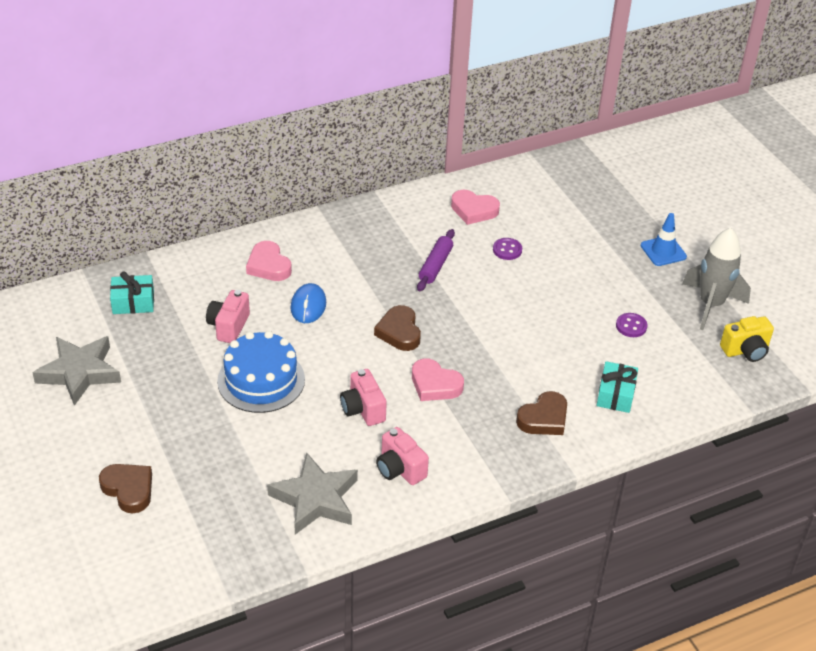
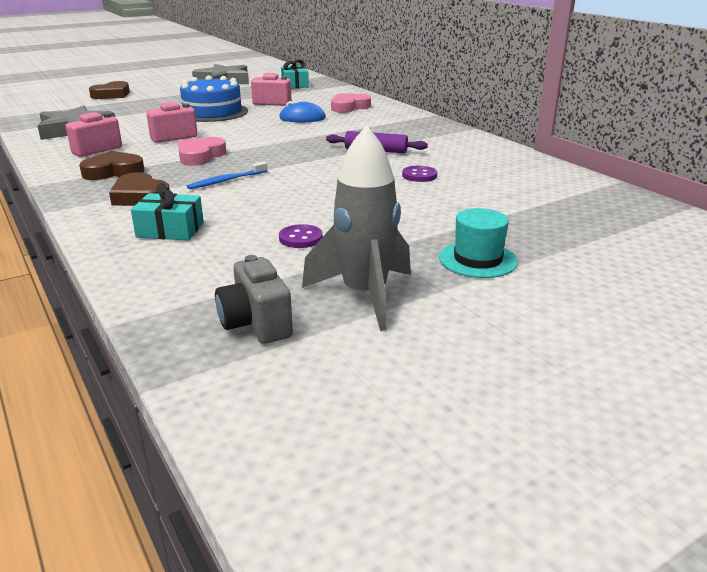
camera: 85 degrees right, 15 degrees down
(399, 332) = (273, 143): brown heart -> brown heart (113, 171)
(474, 210) = (479, 161): pink heart -> none
(509, 365) = (227, 180): none -> blue toothbrush
(663, 251) = (477, 259): blue traffic cone -> turquoise hat
(745, 350) = (256, 324): yellow camera -> grey camera

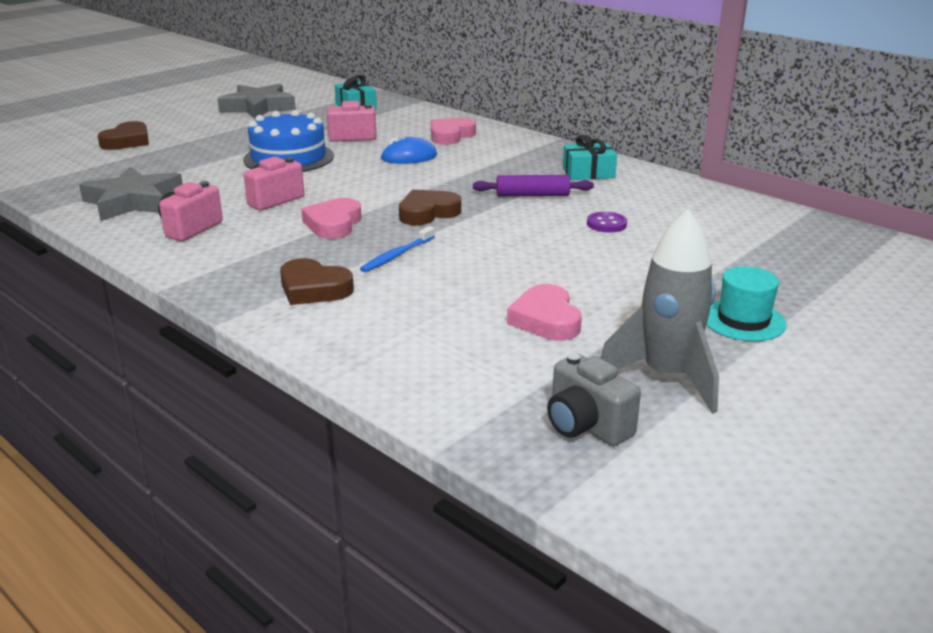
camera: 15 degrees left, 0 degrees up
(113, 171) = (246, 258): brown heart -> brown heart (428, 213)
(170, 230) = (392, 328): turquoise gift -> turquoise gift (588, 173)
(301, 238) = (546, 319): purple button -> pink heart

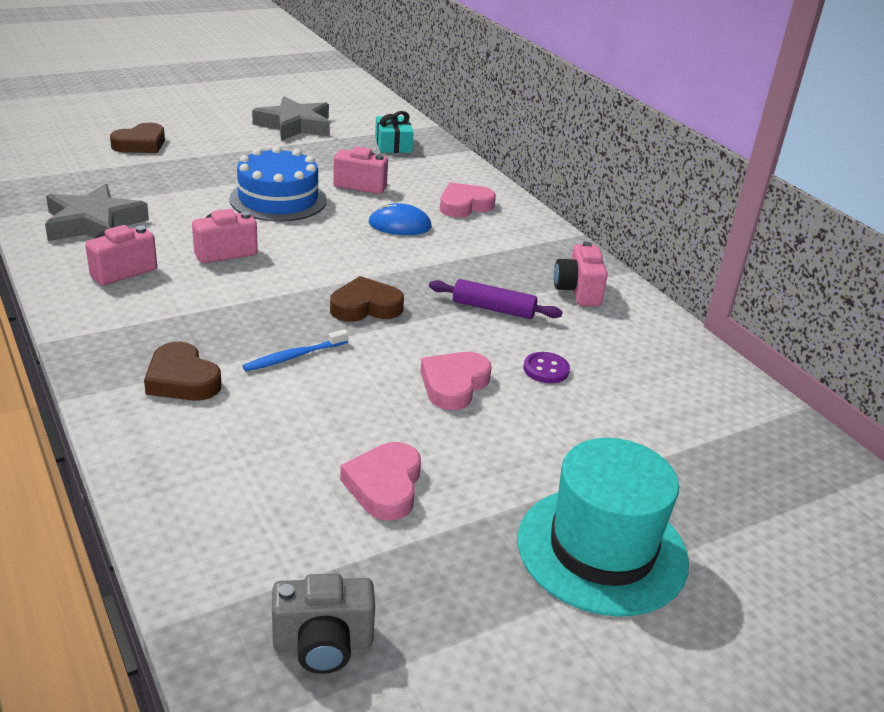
camera: 15 degrees right, 5 degrees up
(333, 224) = (260, 299): pink heart -> pink heart (454, 385)
(586, 426) = (323, 645): grey camera -> grey camera turned 75 degrees counterclockwise
(588, 173) = (578, 291): turquoise gift -> pink camera
(666, 377) = (456, 604): grey rocket -> none
(743, 320) = (602, 550): turquoise hat -> turquoise hat, size x1.77

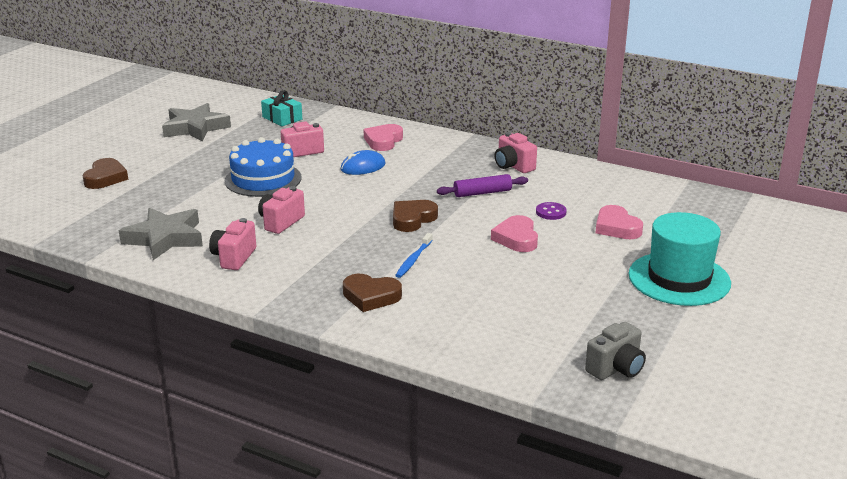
camera: 30 degrees left, 5 degrees down
(384, 486) = (550, 297): pink heart -> pink heart (616, 227)

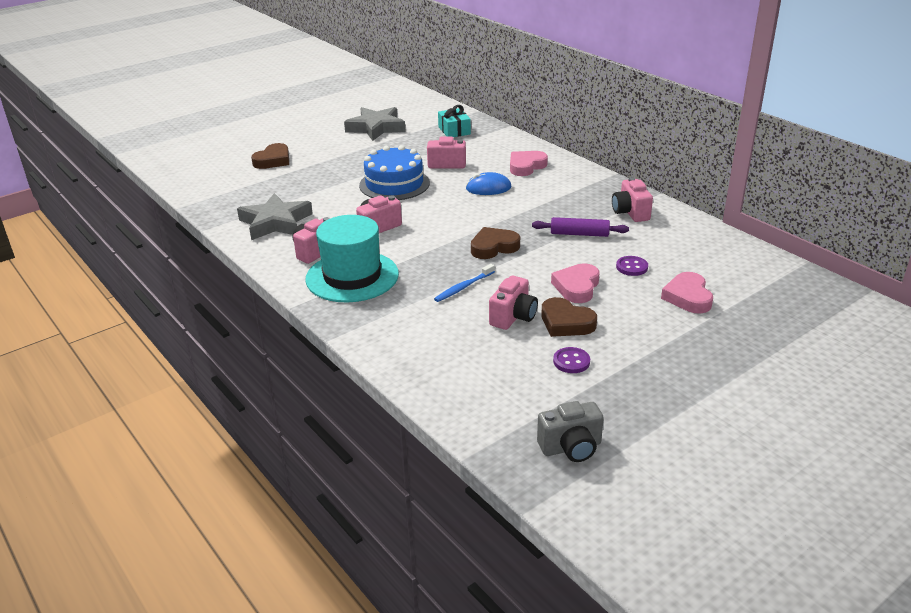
camera: 25 degrees right, 5 degrees up
(371, 296) = (398, 314): brown heart -> brown heart (566, 323)
(481, 275) = (513, 317): none -> pink camera
(561, 301) = (571, 361): none -> purple button
(679, 279) = (713, 367): turquoise hat -> turquoise hat (352, 276)

